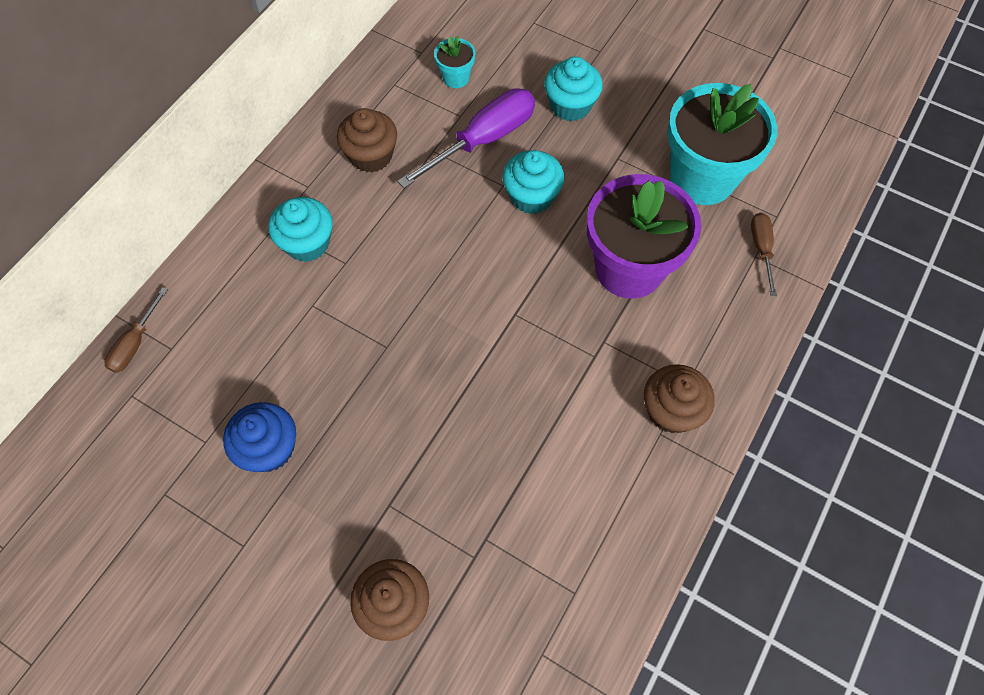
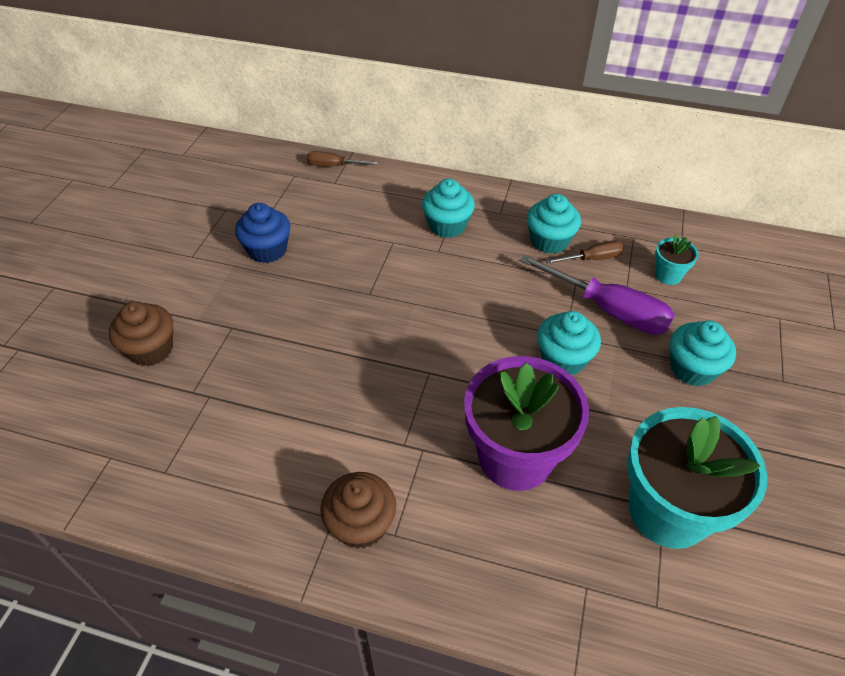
camera: 75 degrees right, 15 degrees down
(371, 156) = (549, 241): brown cupcake -> turquoise cupcake
(761, 249) = (598, 593): brown screwdriver -> brown screwdriver (592, 259)

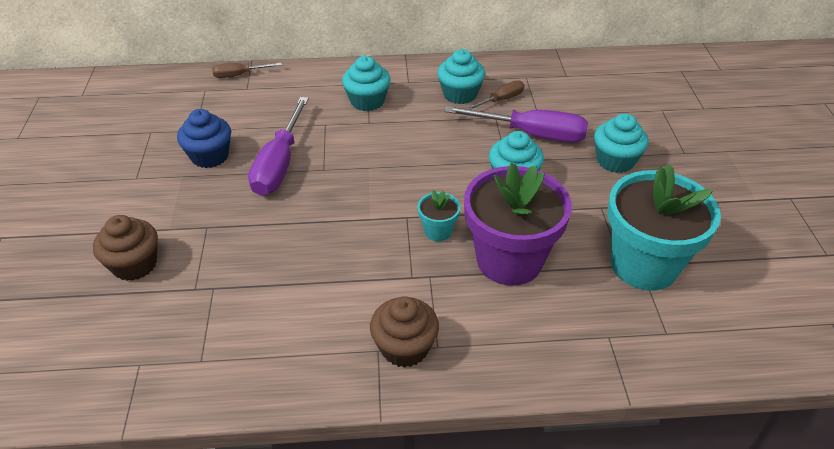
camera: 20 degrees left, 5 degrees down
(329, 276) = (279, 164): none -> purple screwdriver
(668, 275) = (566, 99): turquoise flower pot -> turquoise flower pot (438, 231)

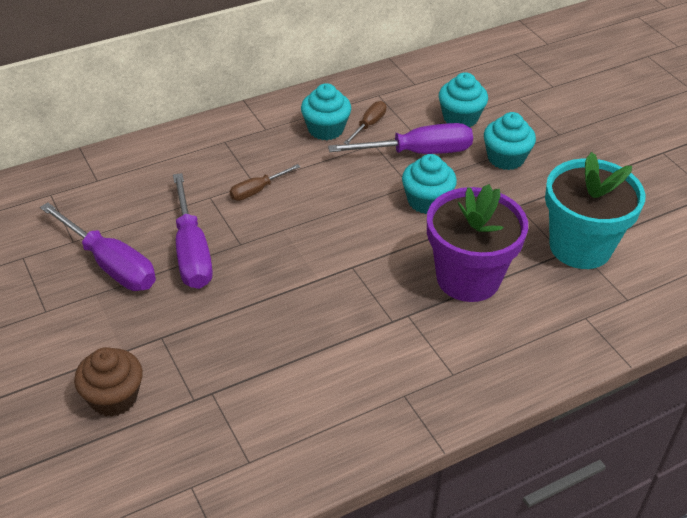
camera: 25 degrees left, 0 degrees up
(210, 156) = (110, 264): blue cupcake -> purple screwdriver
(239, 75) = (78, 167): brown screwdriver -> brown screwdriver (257, 190)
(367, 101) = (237, 160): turquoise cupcake -> turquoise cupcake (460, 118)
(404, 347) = (426, 384): brown cupcake -> none
(438, 231) = (389, 271): turquoise flower pot -> none

